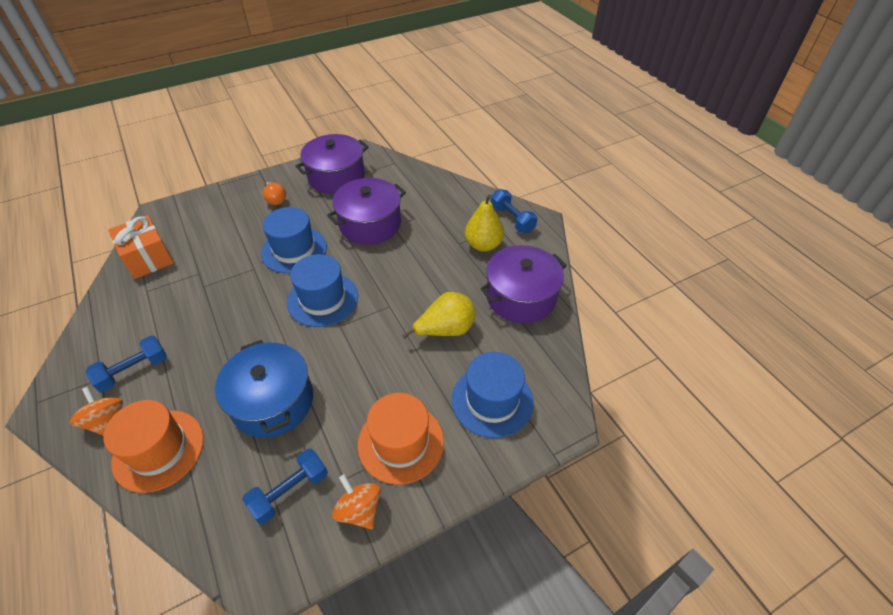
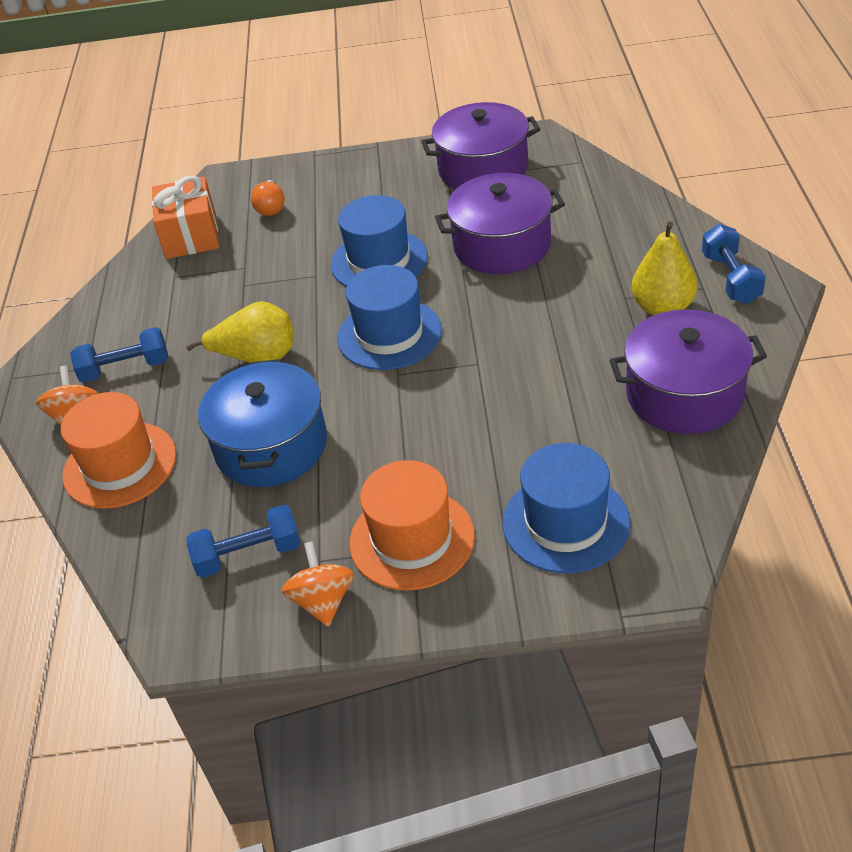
camera: 30 degrees right, 5 degrees down
(275, 199) = (383, 187): orange light bulb -> orange light bulb (271, 208)
(445, 330) = (544, 414): yellow pear -> yellow pear (257, 358)

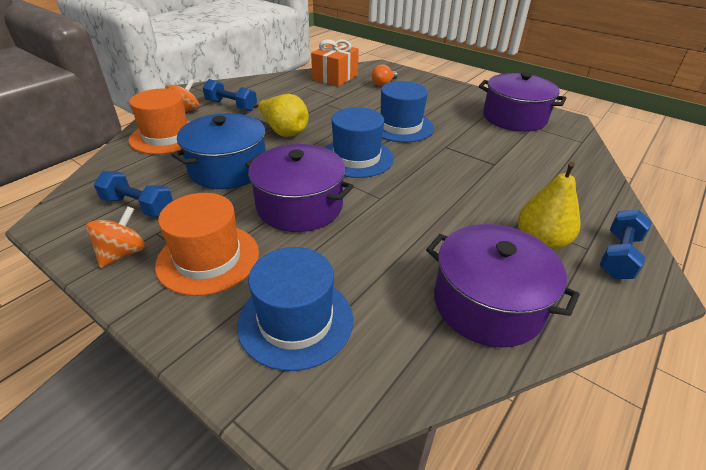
camera: 35 degrees right, 5 degrees down
(502, 245) = (476, 153): purple pot -> purple pot (300, 206)

